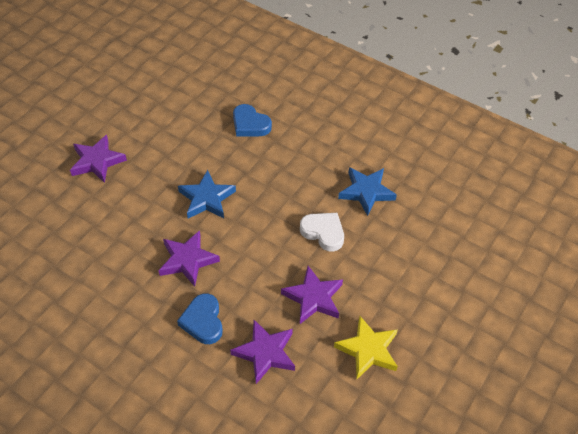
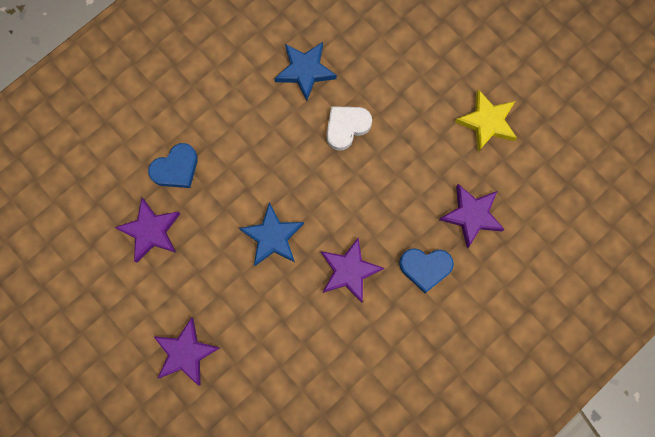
camera: 75 degrees left, 25 degrees up
(313, 298) = (421, 156): purple star -> purple star (151, 231)

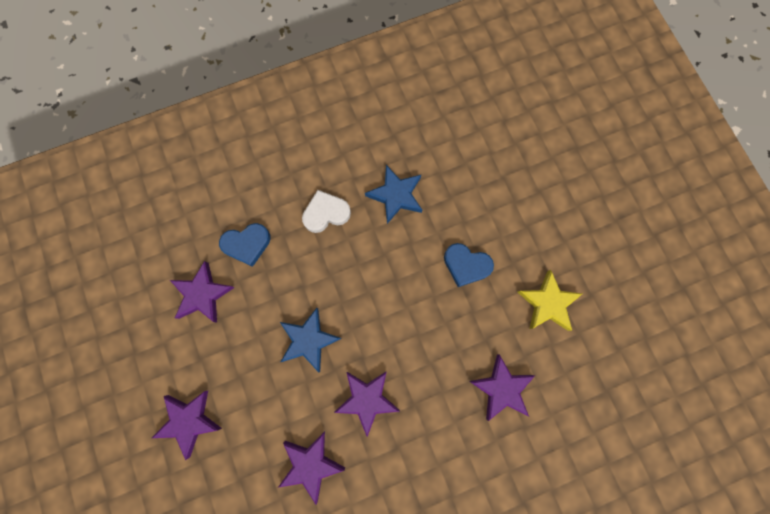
camera: 20 degrees right, 0 degrees up
(318, 348) = (310, 464): none -> purple star
(346, 127) = (414, 261): white heart -> white heart (326, 213)
(425, 268) = (439, 423): blue heart -> blue heart (466, 265)

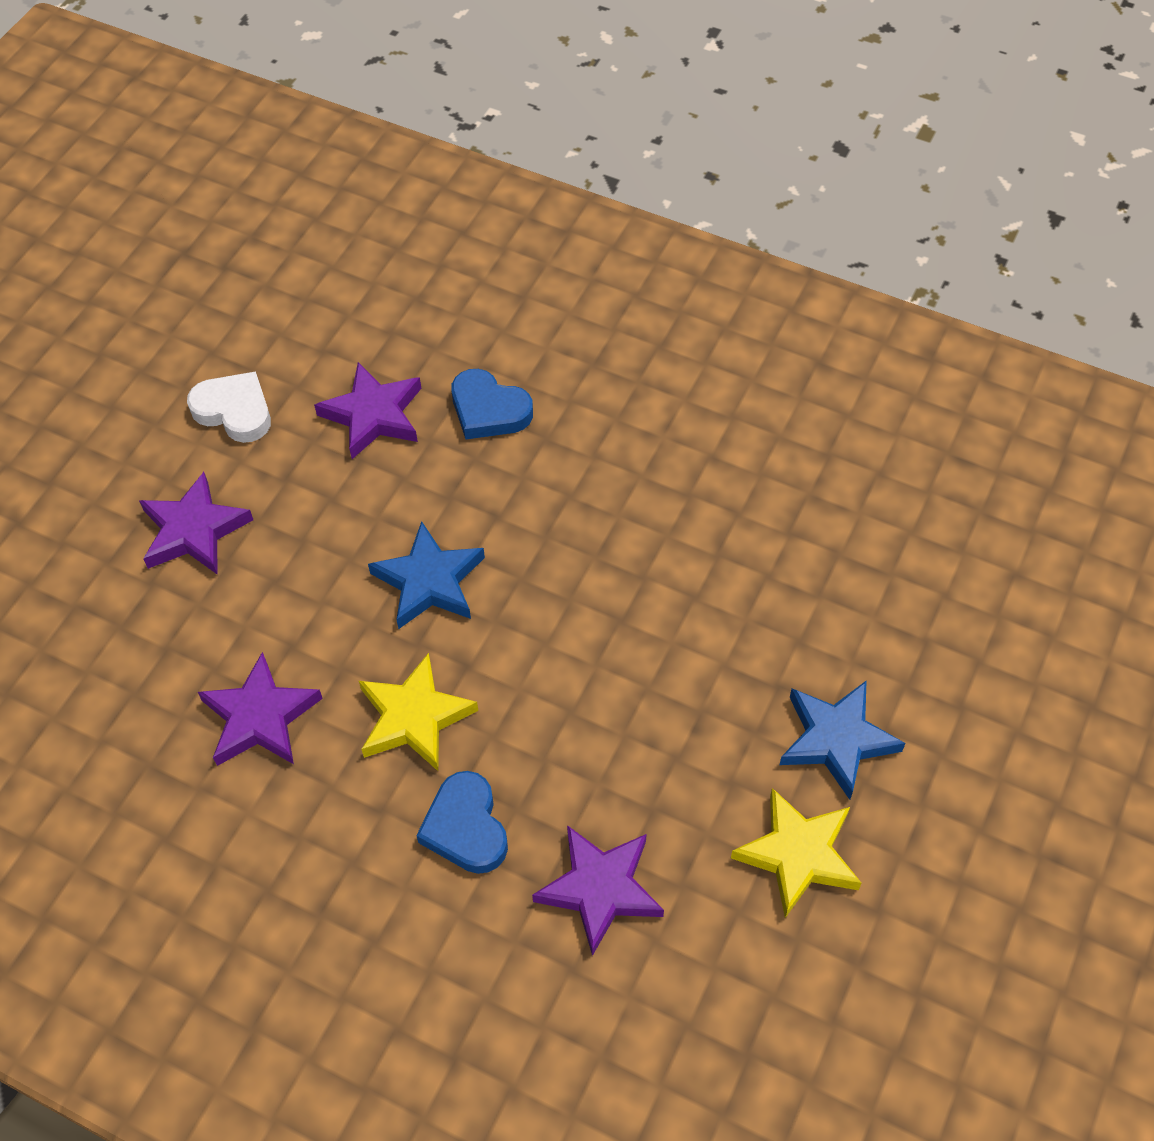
camera: 50 degrees right, 20 degrees down
(326, 213) = (626, 463): white heart -> white heart (234, 411)
(367, 399) = (414, 717): purple star -> yellow star
(396, 195) = (743, 525): blue star -> blue star (837, 740)
(466, 265) = (737, 695): blue heart -> blue heart (466, 827)

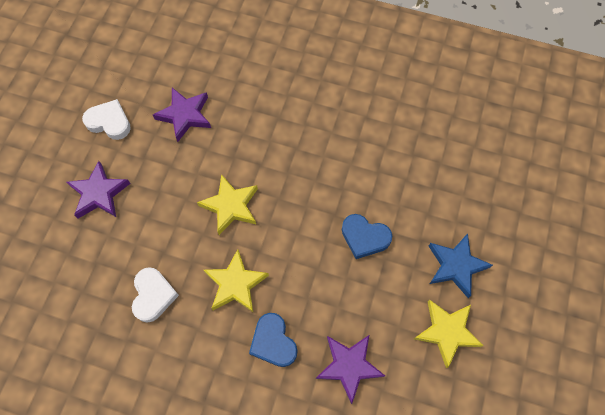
camera: 10 degrees left, 10 degrees up
(260, 717) = (153, 295): purple star -> white heart
(429, 581) = (231, 206): blue star -> yellow star
(489, 410) = (246, 105): blue heart -> blue heart (364, 237)

